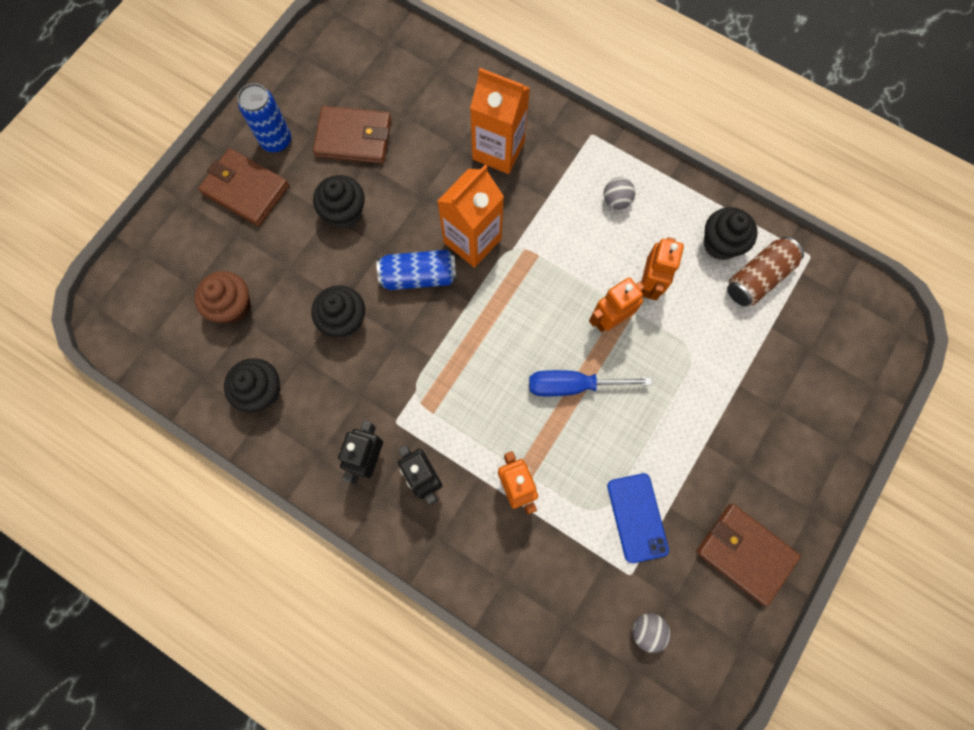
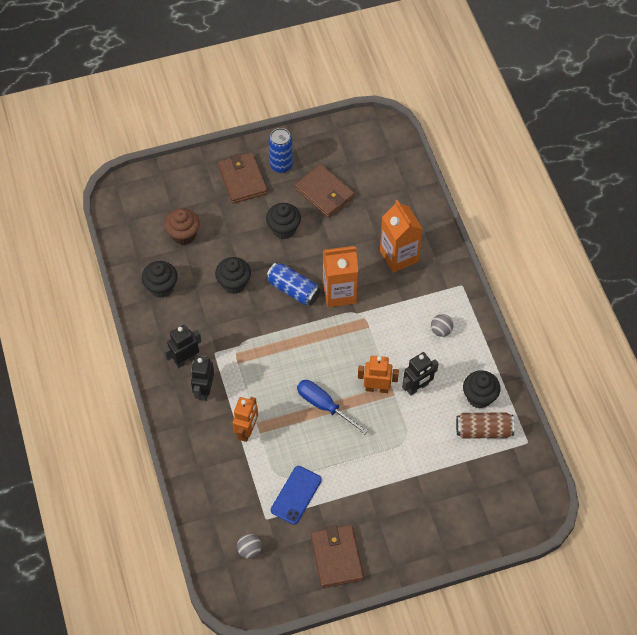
camera: 40 degrees right, 15 degrees down
(650, 284) = (417, 387): orange robot -> black robot

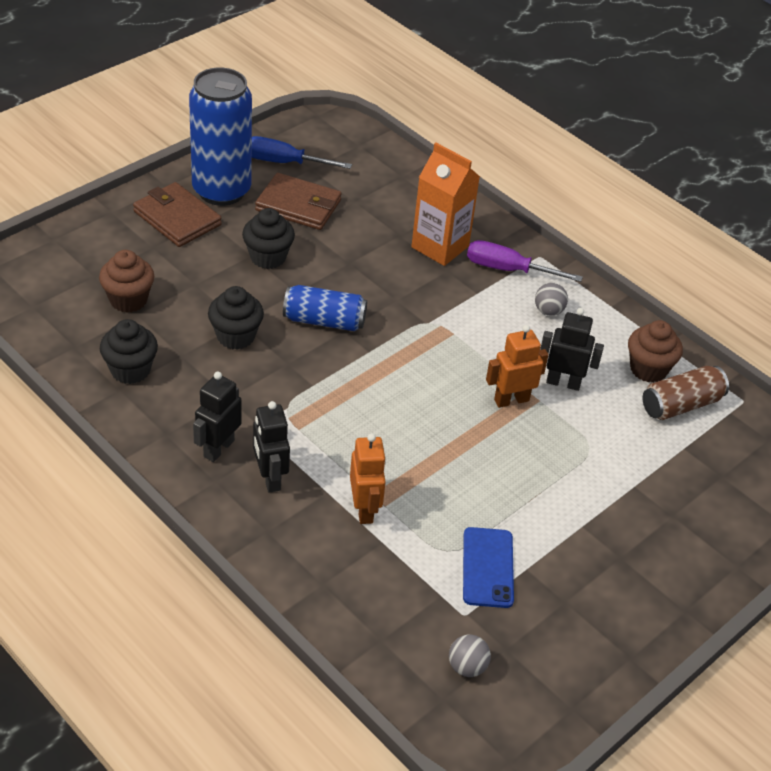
camera: 30 degrees left, 15 degrees down
(281, 165) = (221, 191): blue can -> blue can, size x1.77
(324, 406) = (454, 443): blue screwdriver -> blue screwdriver (284, 162)
(336, 557) = (598, 628): brown wallet -> none
(339, 293) = (389, 307): orange carton -> none
(417, 387) = (563, 382): black robot -> black robot turned 105 degrees counterclockwise
(434, 289) = (508, 270): none -> purple screwdriver
(479, 397) = (648, 369): black cupcake -> brown cupcake

